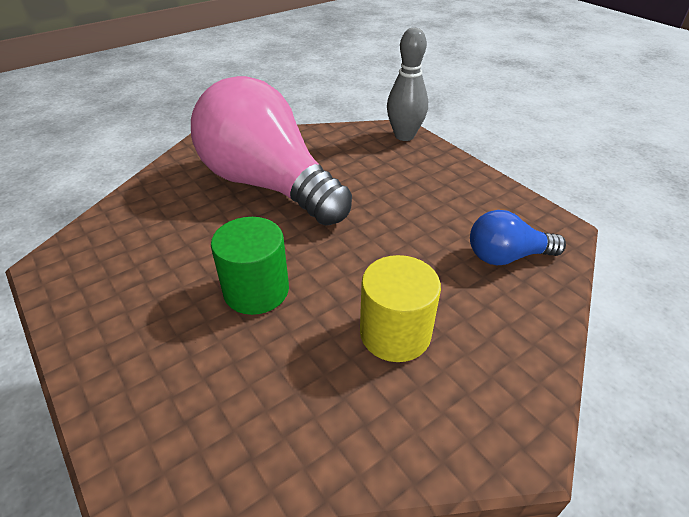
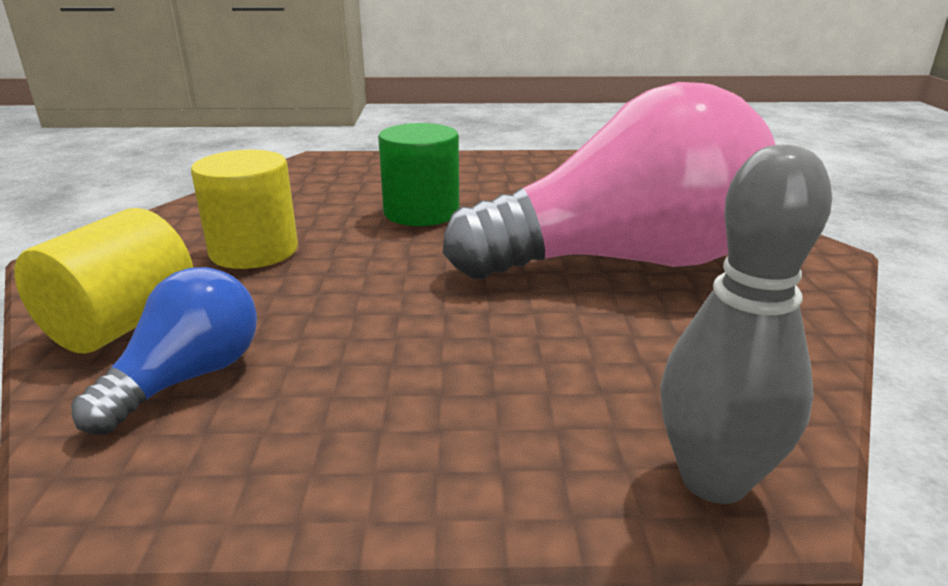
camera: 125 degrees right, 15 degrees down
(516, 316) = (122, 325): none -> yellow cylinder

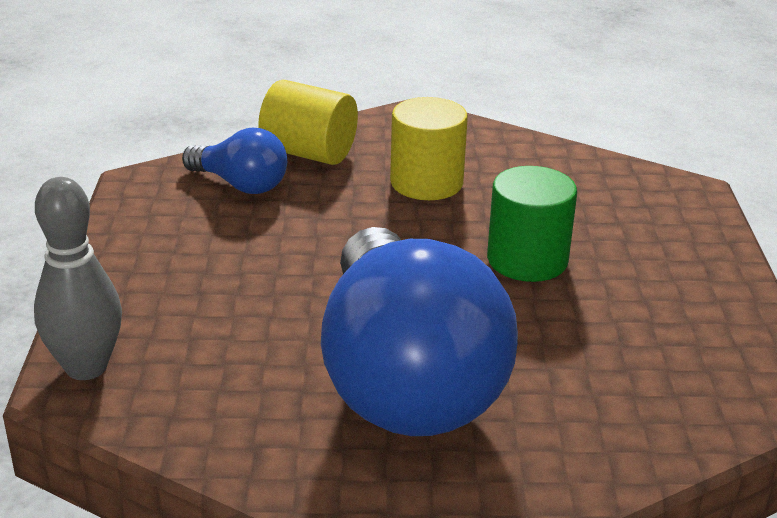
camera: 90 degrees right, 5 degrees up
(624, 262) = (404, 379): pink light bulb -> blue light bulb

